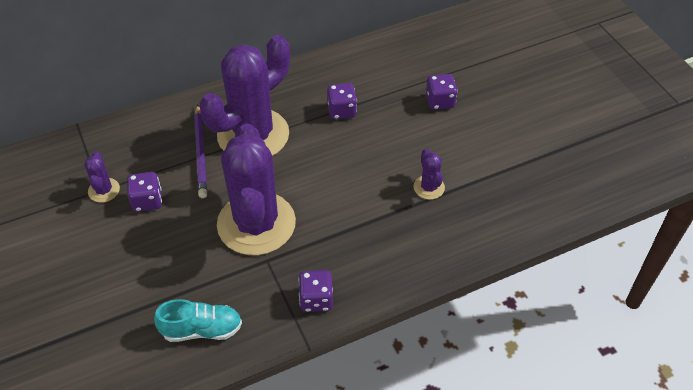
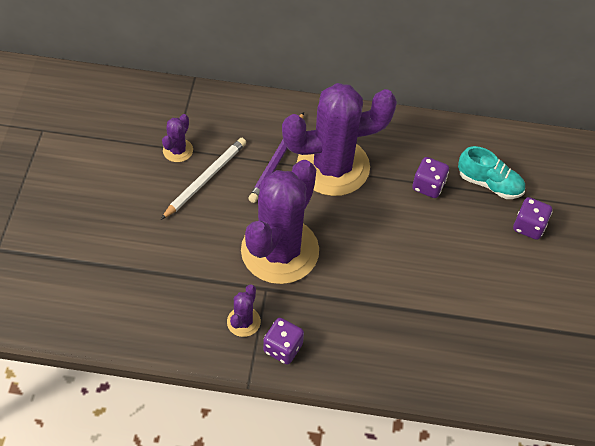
camera: 30 degrees right, 5 degrees up
(147, 201) = (205, 179): purple dice -> white pencil
(202, 329) = (174, 317): turquoise shoe -> turquoise shoe (489, 184)
(429, 187) = (455, 304): purple cactus -> purple cactus (243, 322)

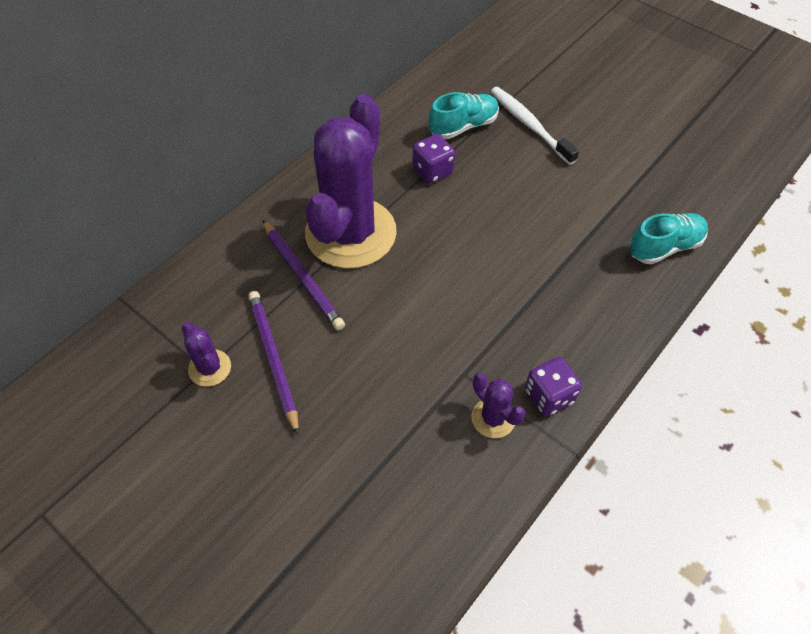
camera: 55 degrees left, 0 degrees up
(205, 179) = (274, 360): white pencil -> purple pencil
(280, 251) = (423, 335): purple cactus -> none
(474, 373) = (664, 247): none -> turquoise shoe
(528, 226) = (529, 125): purple dice -> white toothbrush

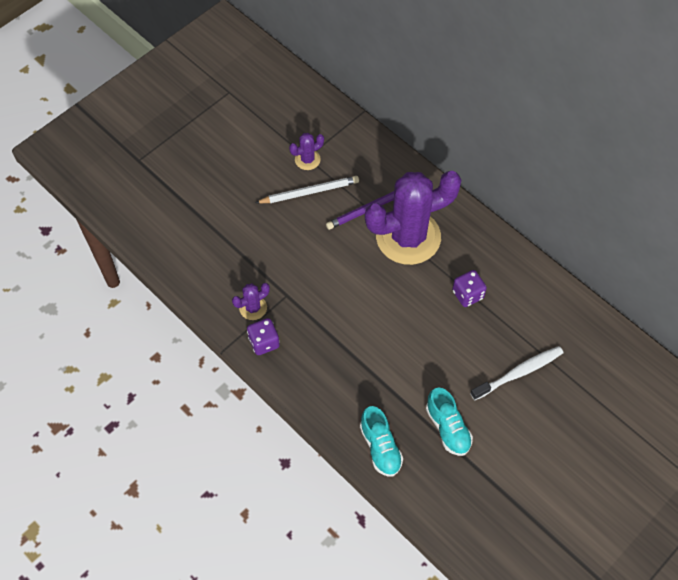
camera: 95 degrees right, 5 degrees up
(274, 360) = (309, 192): purple pencil -> white pencil
(351, 233) = (408, 237): purple cactus -> purple cactus turned 45 degrees counterclockwise
(463, 126) = (517, 322): turquoise shoe -> turquoise shoe (448, 428)

